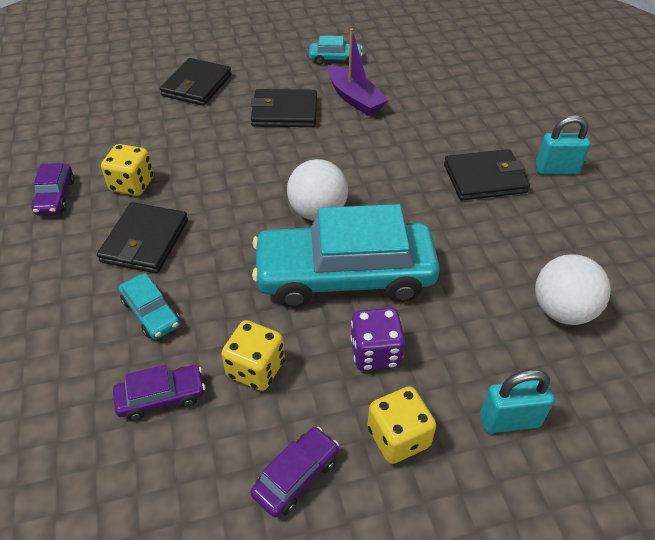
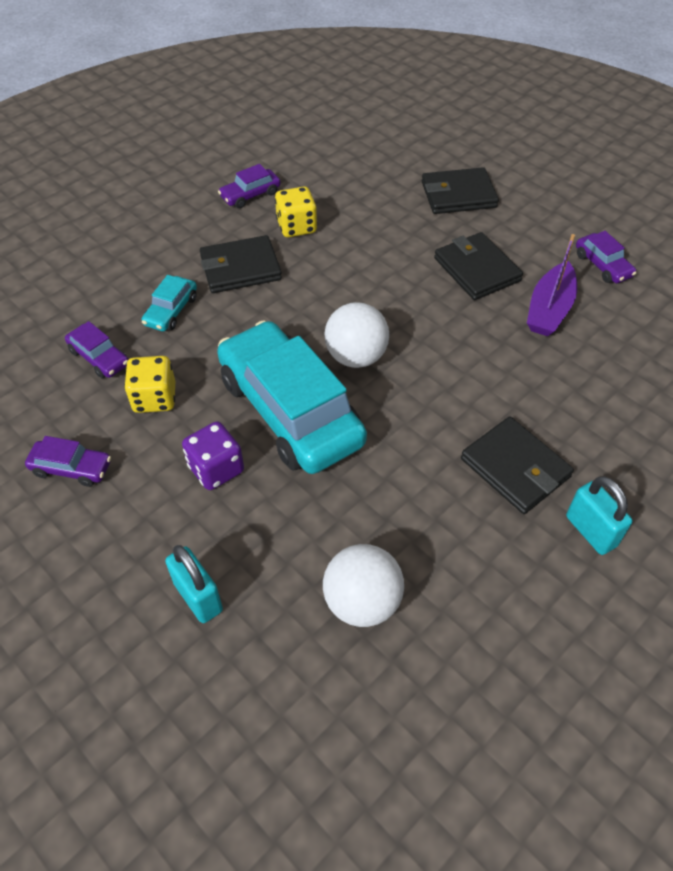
camera: 60 degrees right, 5 degrees up
(335, 59) = (602, 265): turquoise car -> purple car
(398, 437) = (138, 520): yellow dice -> none

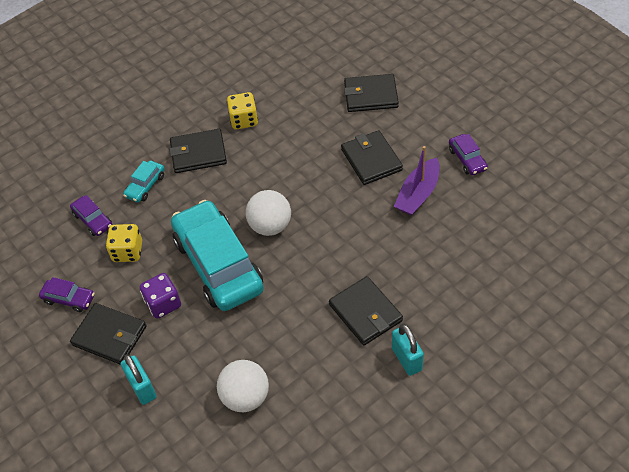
camera: 10 degrees right, 0 degrees up
(139, 519) = (109, 336): none -> black wallet
(250, 195) = (213, 92): purple car -> none

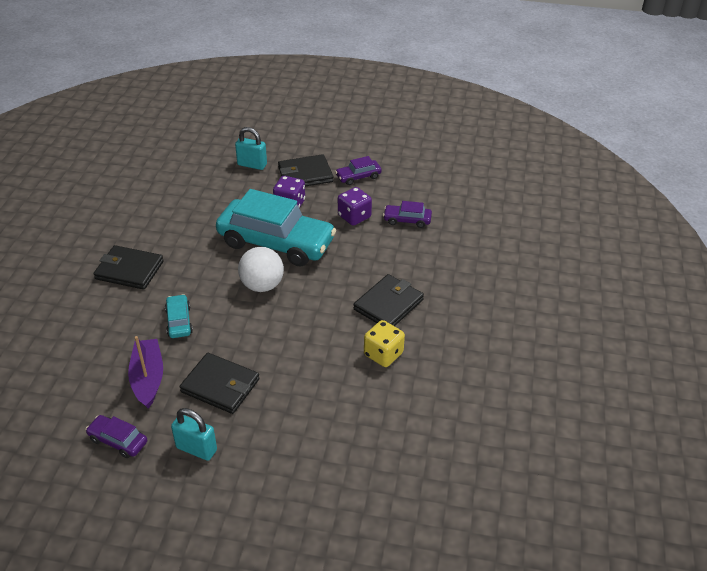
camera: 135 degrees right, 10 degrees down
(127, 252) = (354, 217): yellow dice -> purple dice
(145, 186) = (399, 259): turquoise car -> turquoise car (179, 321)
(245, 397) = (178, 191): white ball -> none
(371, 95) = (280, 455): black wallet -> none
(407, 359) = (75, 259): turquoise padlock -> turquoise padlock (196, 449)

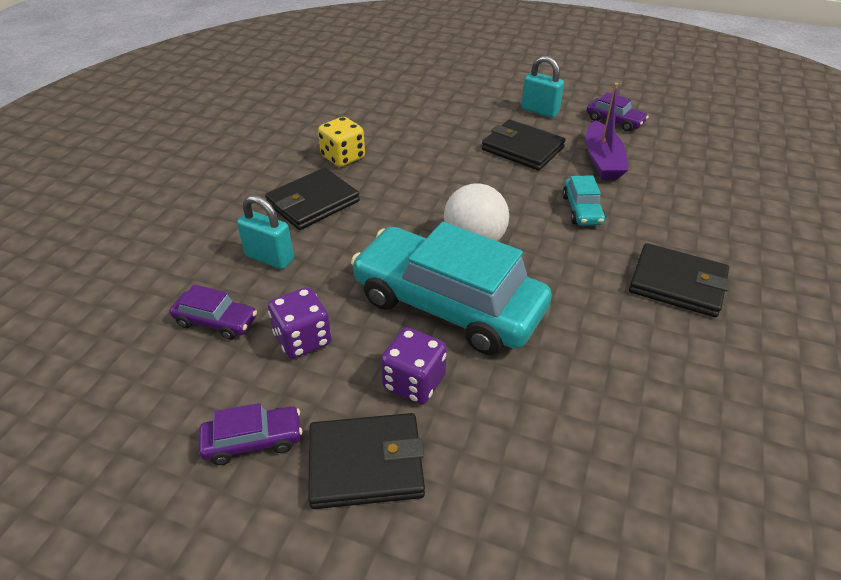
camera: 170 degrees left, 0 degrees up
(252, 165) = (486, 517): turquoise padlock -> turquoise padlock (269, 258)

